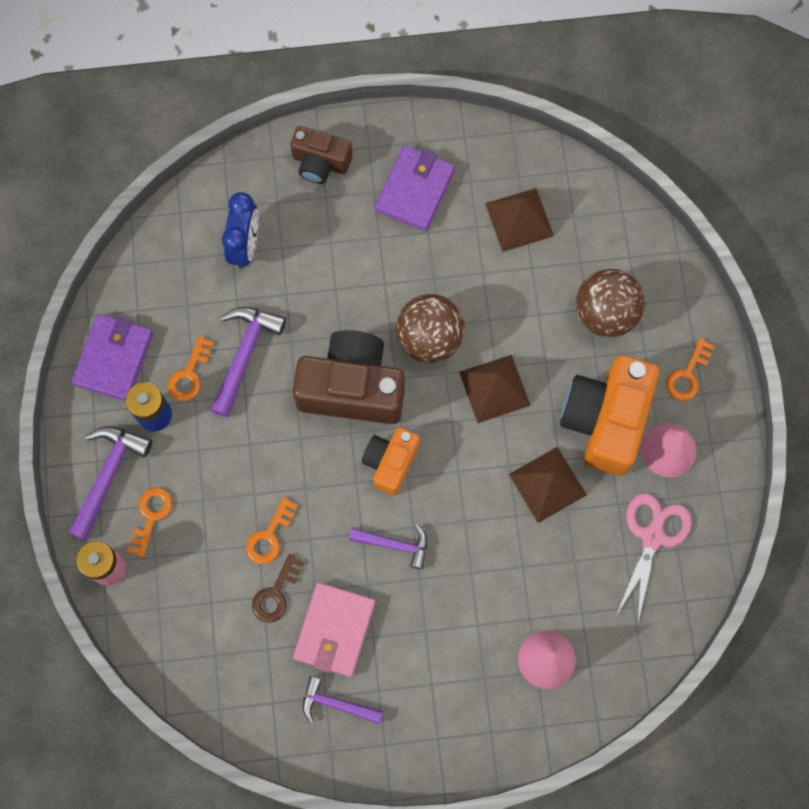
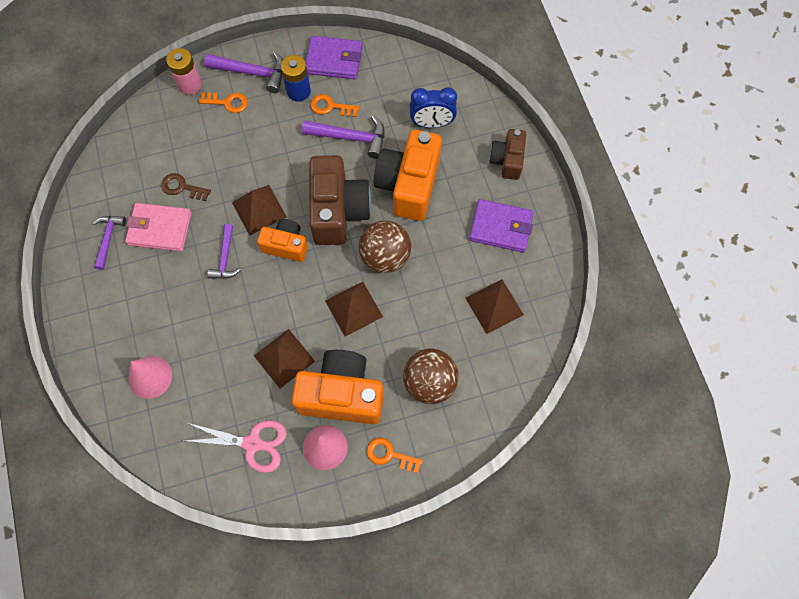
camera: 80 degrees right, 5 degrees down
(269, 536) = (222, 176): orange key -> none
(331, 491) = (259, 209): none -> brown pyramid
(332, 291) = (409, 185): none -> orange camera

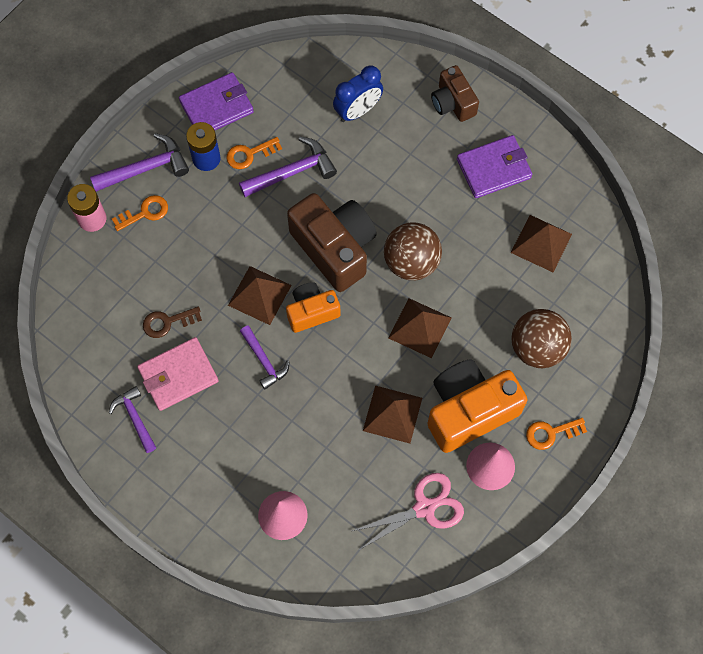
camera: 35 degrees left, 0 degrees up
(409, 185) = (381, 182): orange camera -> none

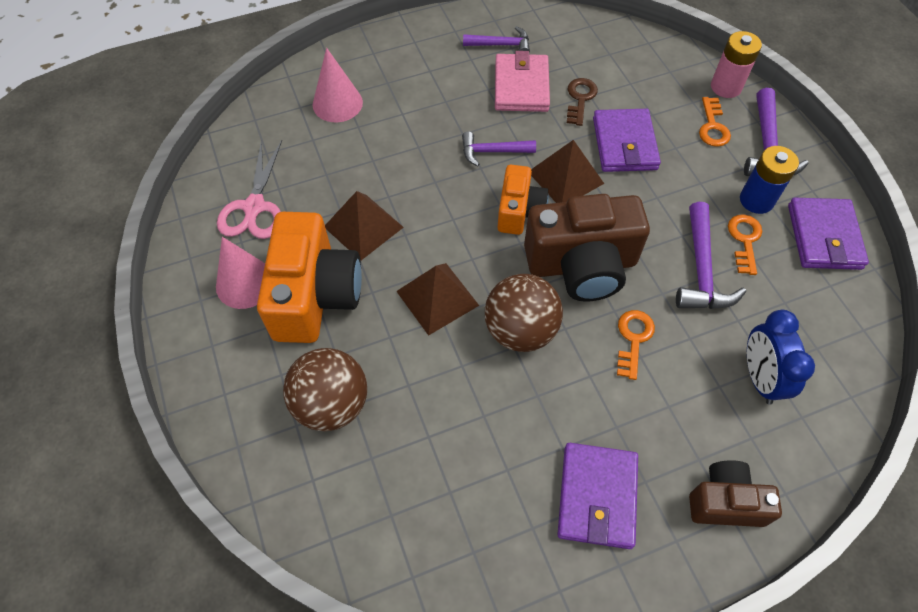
camera: 120 degrees right, 10 degrees down
(200, 268) = (624, 144): none -> purple wallet
(541, 243) = (458, 492): brown pyramid -> none
(551, 433) = (230, 360): orange key -> orange key (633, 339)

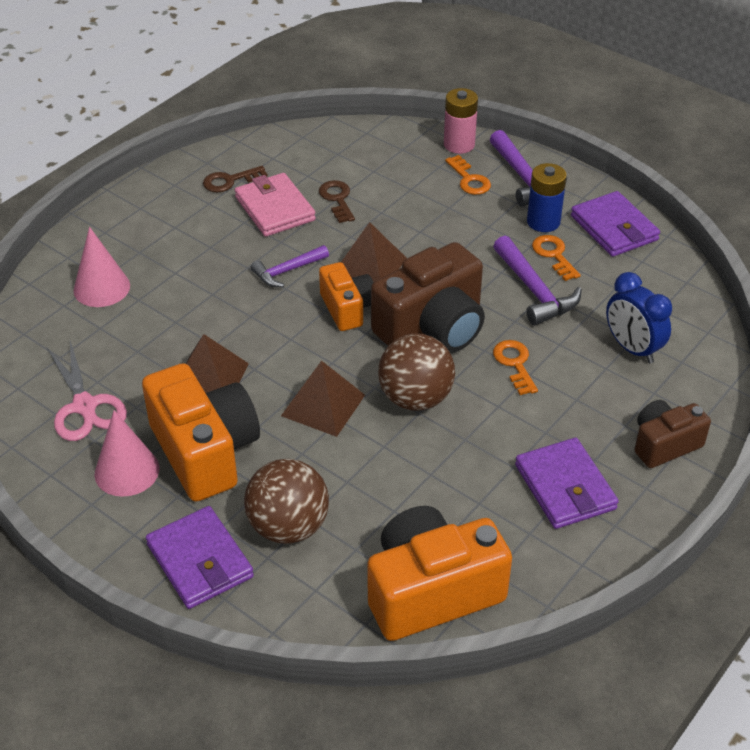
camera: 30 degrees left, 15 degrees down
(406, 539) = (431, 592): none -> orange camera
(501, 45) = (229, 181): purple hammer -> brown key
(624, 144) = (403, 220): purple wallet -> purple wallet (200, 561)

